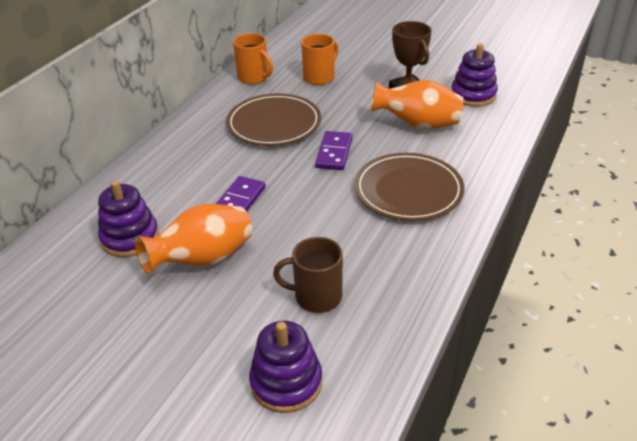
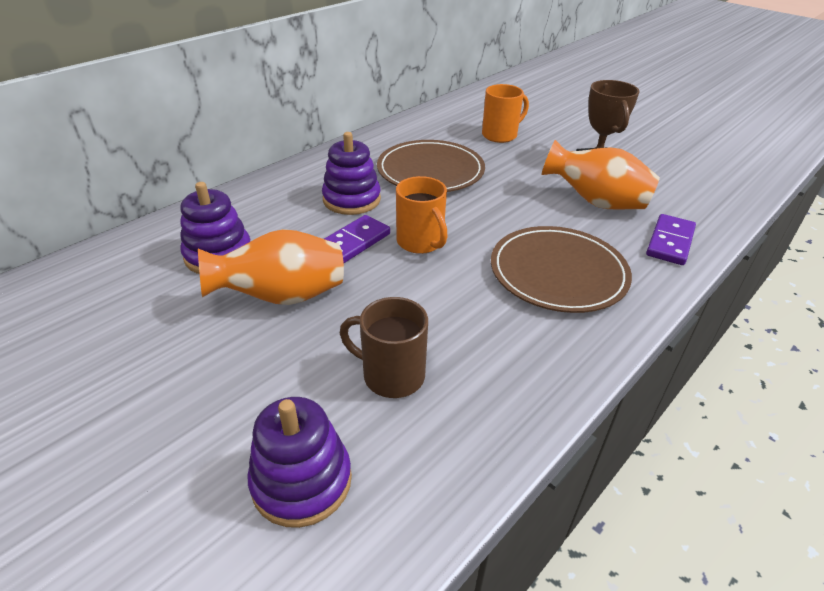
camera: 15 degrees right, 0 degrees up
(254, 78) = (430, 124): orange mug -> orange mug (421, 242)
(334, 153) = (484, 213): purple domino -> purple domino (670, 242)
(473, 95) = (675, 183): purple stacking toy -> purple stacking toy (351, 199)

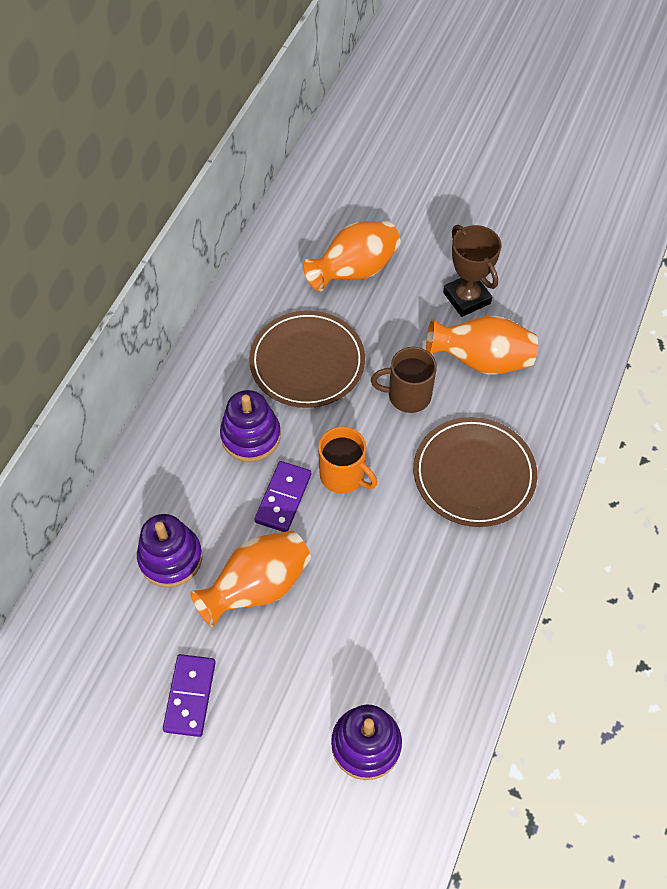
camera: 20 degrees left, 20 degrees up
(391, 375) = (385, 635): brown mug -> brown mug (407, 396)
(500, 135) = (354, 271): orange mug -> orange vase
(670, 242) = (558, 399): purple domino -> purple domino (190, 696)

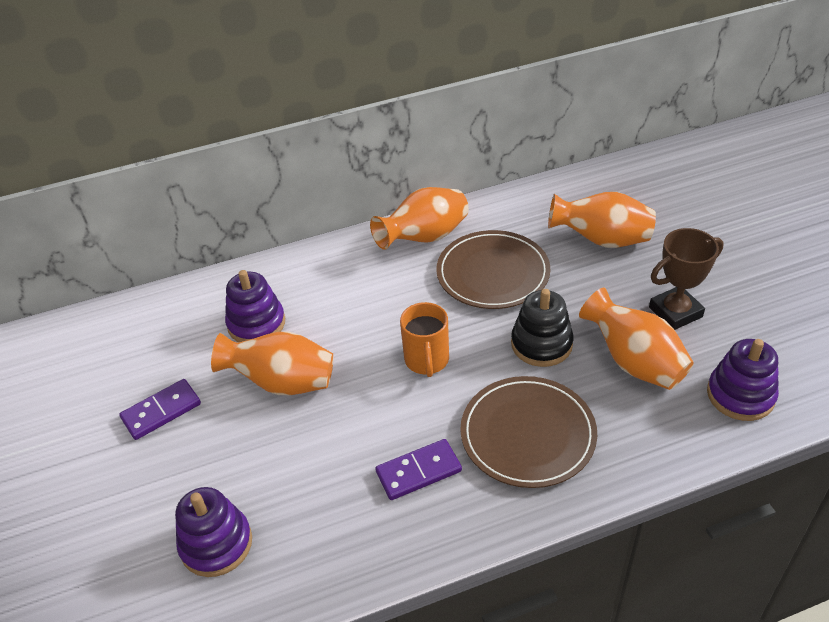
camera: 50 degrees right, 15 degrees down
(215, 370) = (424, 237): none -> orange vase
(251, 436) = (396, 291): purple stacking toy -> purple stacking toy (740, 395)
(283, 498) = (368, 343): purple domino -> purple domino (418, 472)
(407, 396) = (541, 344): brown mug -> black stacking toy
(466, 298) = (675, 312): brown trophy -> brown trophy turned 45 degrees clockwise

